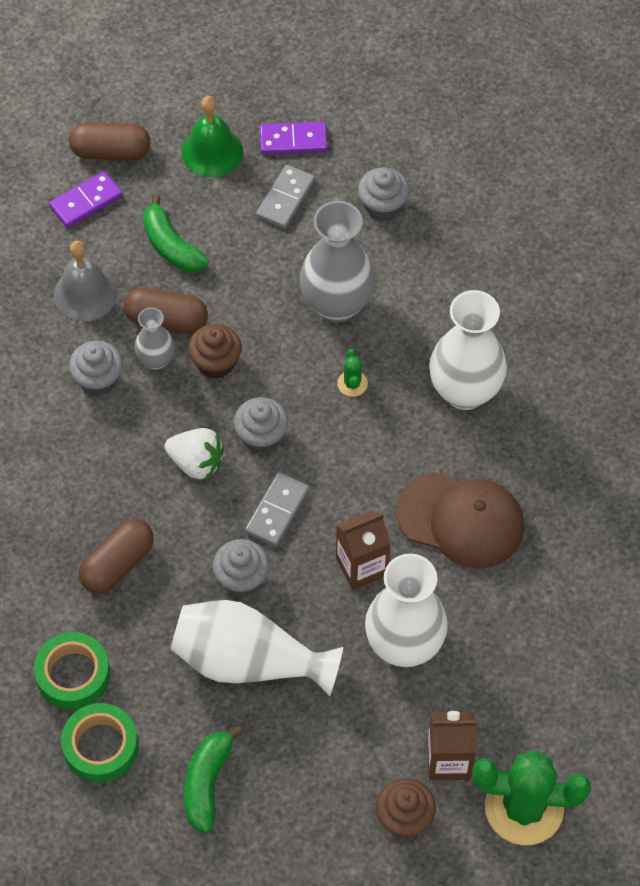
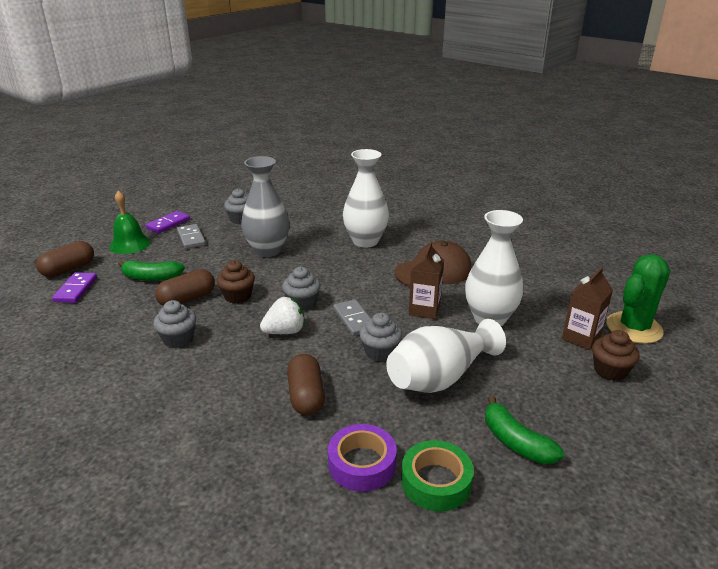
camera: 50 degrees left, 30 degrees down
(73, 675) = (362, 464): green tape -> purple tape
(85, 294) = (122, 316): grey bell -> none
(156, 360) = (203, 314): grey vase -> none
(352, 383) = (315, 265): green cactus -> none

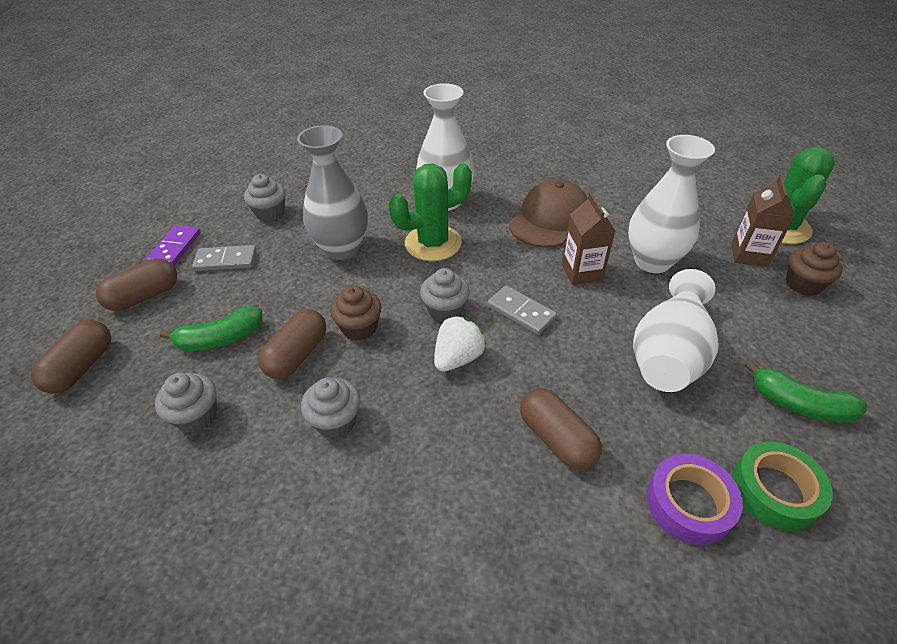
camera: 25 degrees left, 15 degrees up
(75, 289) = (121, 397): purple domino -> none
(130, 244) = (144, 296): green bell -> brown capsule
(191, 238) = (226, 260): grey domino -> grey domino turned 45 degrees counterclockwise
(331, 263) = (433, 243): none -> green cactus
(380, 352) = (584, 345): grey cupcake -> grey cupcake (197, 416)

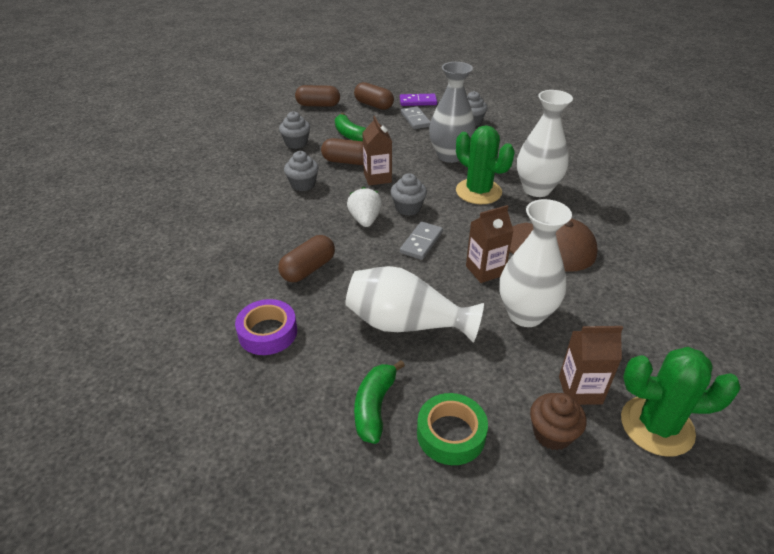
camera: 75 degrees right, 5 degrees down
(359, 328) = (377, 178): brown cupcake -> brown carton
(458, 358) = (365, 220): white strawberry -> white strawberry turned 120 degrees counterclockwise
(775, 490) = (284, 380): green tape -> green tape (451, 434)

